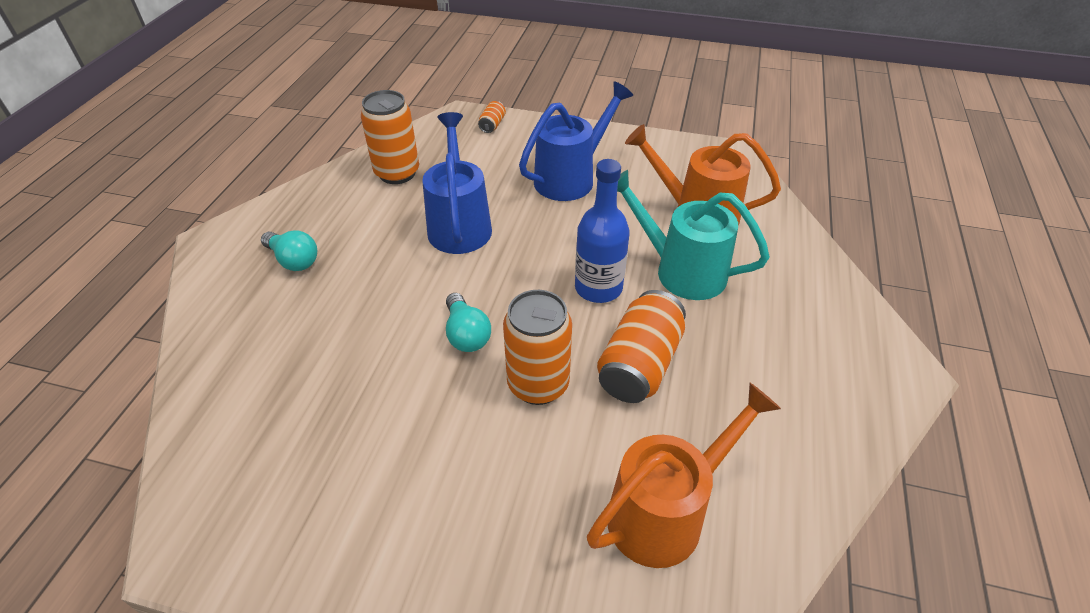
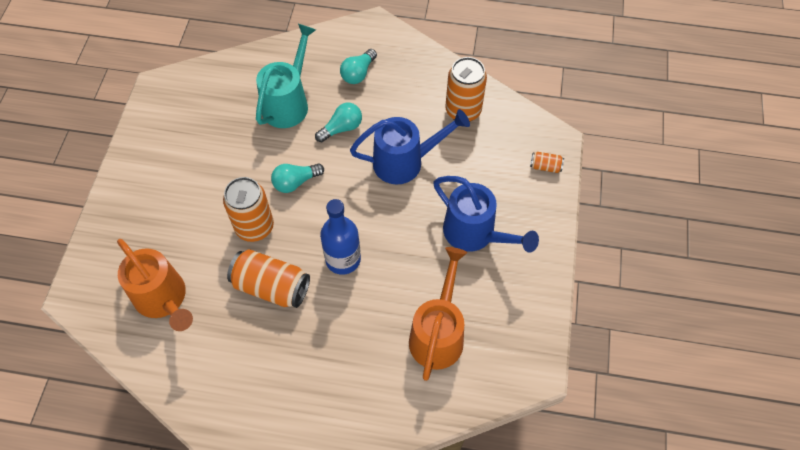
camera: 85 degrees right, 15 degrees up
(385, 281) = (341, 128): none -> turquoise light bulb
(680, 270) = (366, 317): turquoise watering can -> turquoise watering can (289, 102)

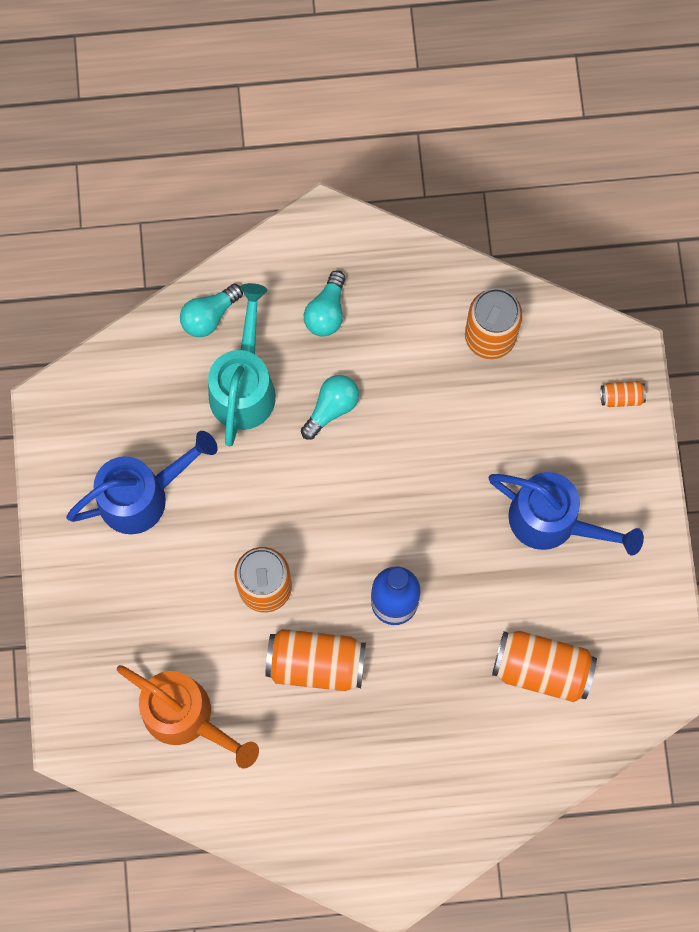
camera: 15 degrees left, 15 degrees up
(295, 182) = (296, 507): turquoise light bulb -> turquoise light bulb (209, 316)
(406, 162) = (434, 438): blue watering can -> blue watering can (143, 495)
(438, 333) = (542, 669): orange watering can -> orange can

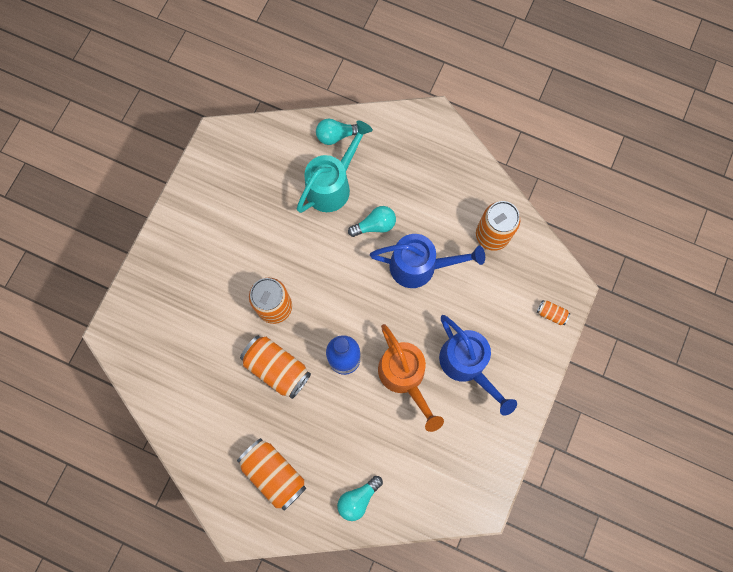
camera: 30 degrees right, 0 degrees up
(143, 495) = (238, 215): blue watering can -> blue watering can (420, 266)
(187, 717) = (184, 357): orange watering can -> orange watering can (405, 377)
(326, 311) = (405, 169): turquoise light bulb -> turquoise light bulb (358, 498)
(542, 669) = (408, 450): orange can -> orange can (274, 473)

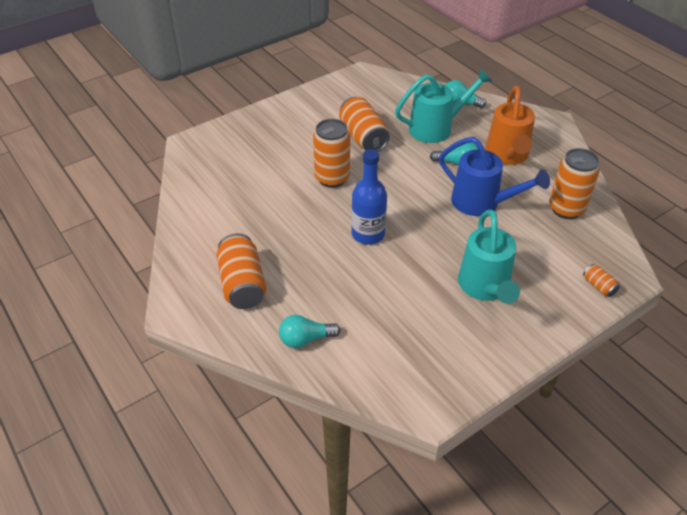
camera: 30 degrees right, 30 degrees down
(277, 368) = (303, 216): orange can -> orange can (363, 137)
(405, 377) = (416, 270): orange watering can -> orange watering can (507, 156)
(467, 365) = (485, 288): blue watering can -> turquoise watering can

